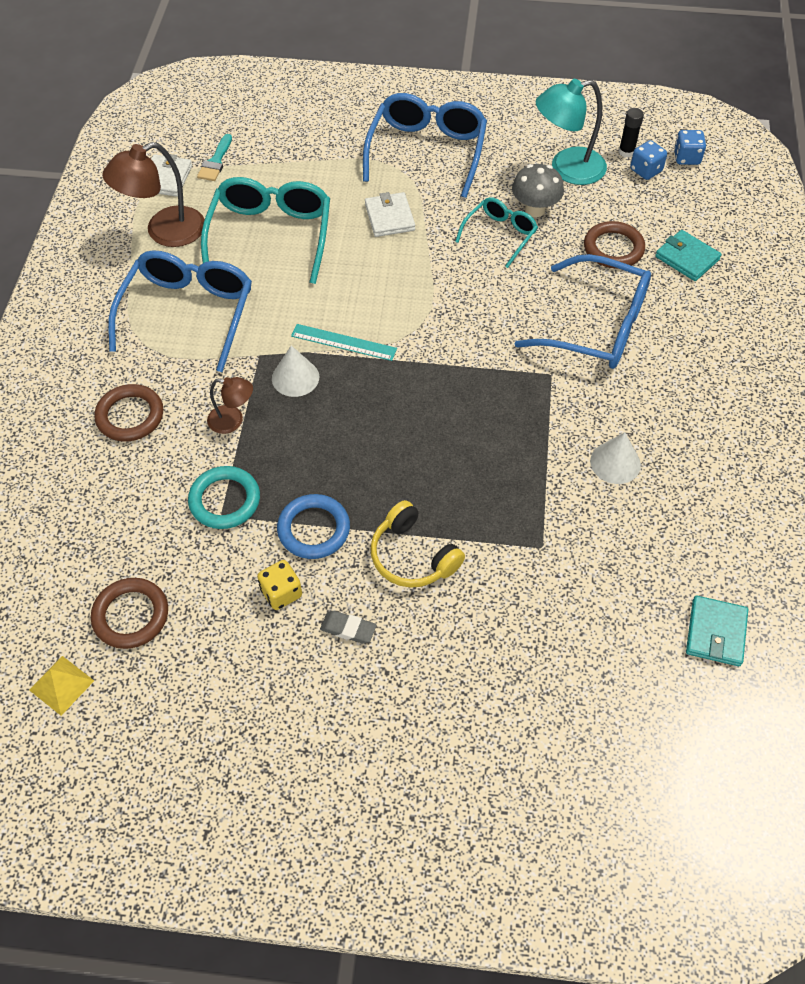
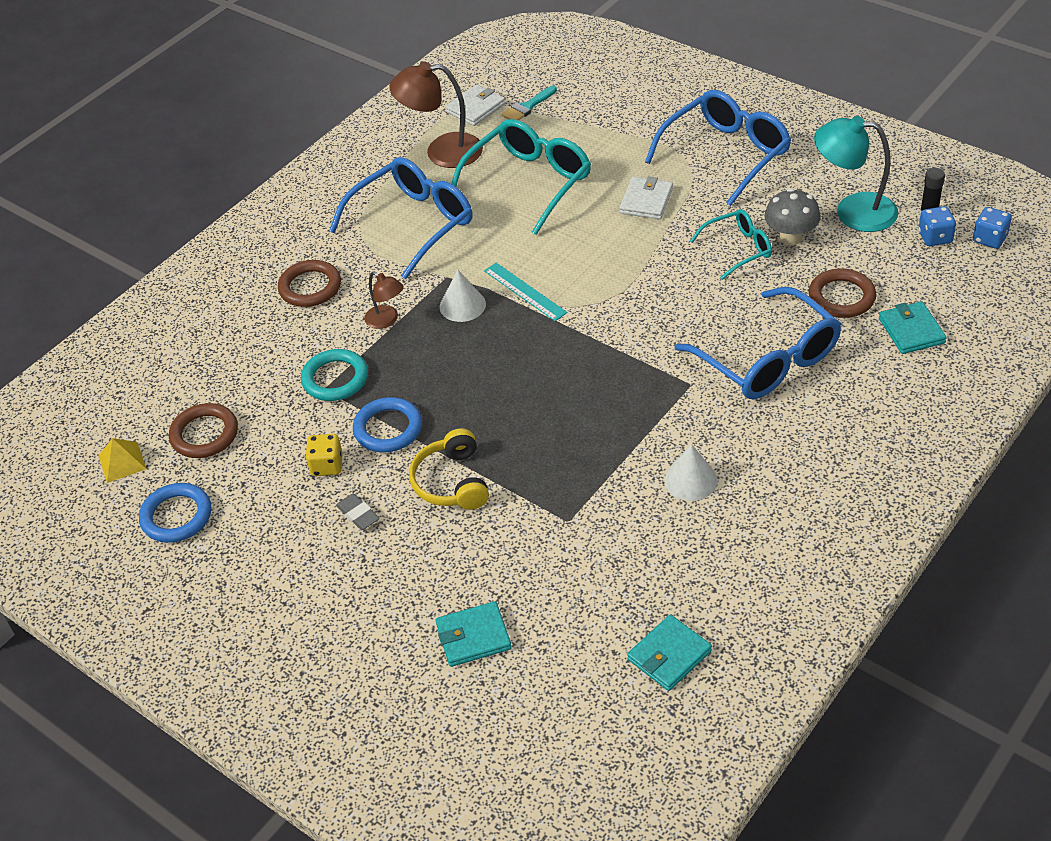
camera: 35 degrees right, 10 degrees down
(165, 717) = (176, 516): none -> blue ring
(542, 699) = (473, 636): none -> turquoise wallet

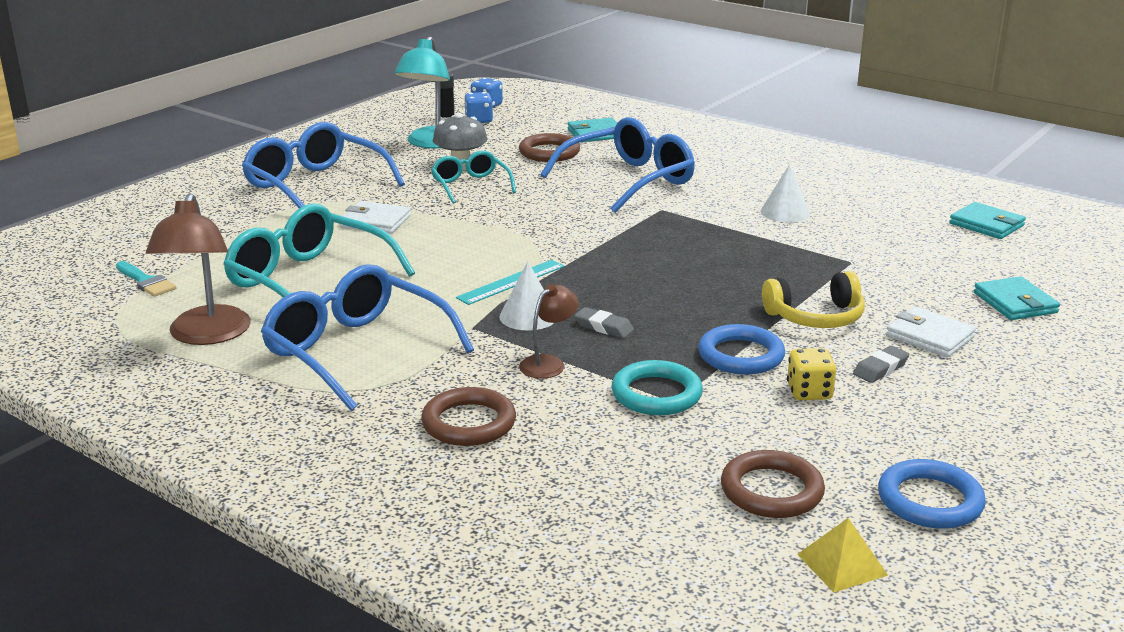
camera: 95 degrees left, 20 degrees down
(441, 348) = (603, 327): none -> grey eraser
(476, 108) = (121, 314): white wallet -> white wallet (930, 336)

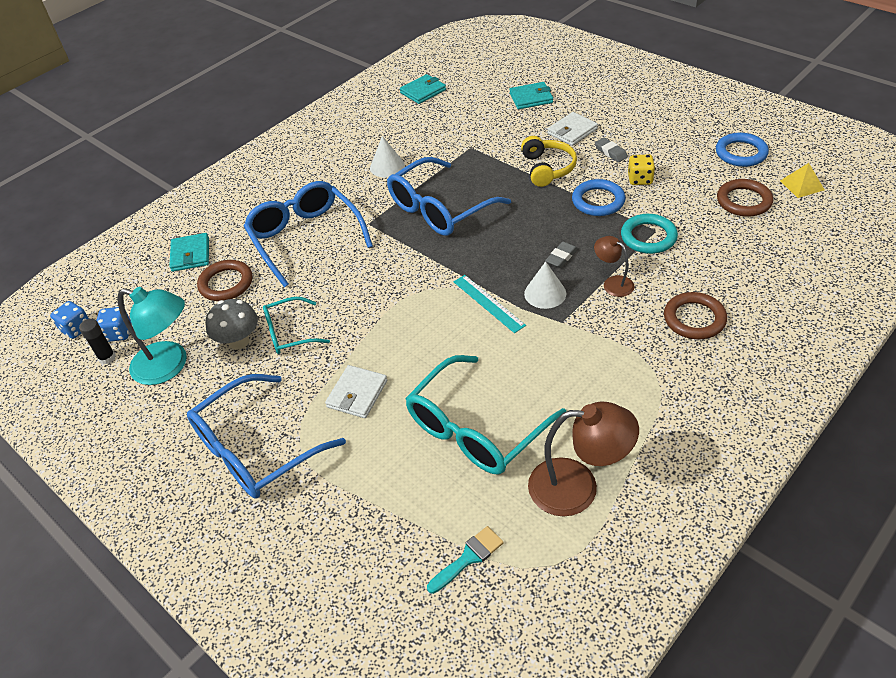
camera: 80 degrees left, 20 degrees up
(356, 351) = (601, 385): blue glasses -> blue glasses (439, 209)

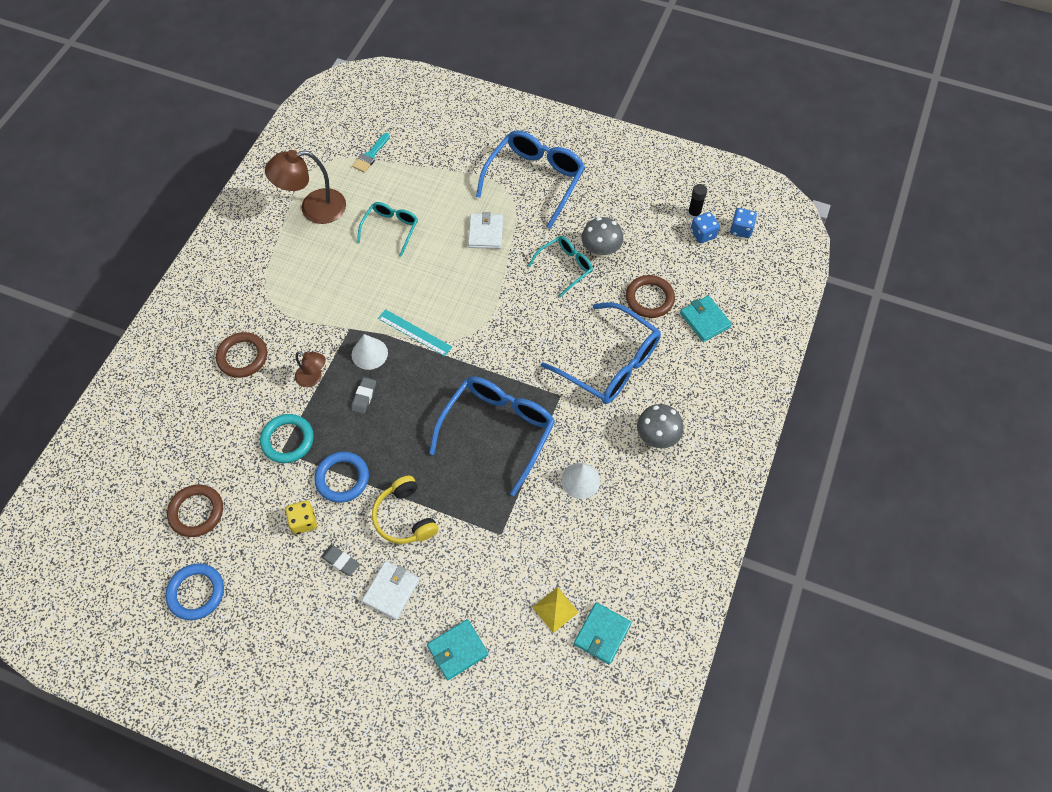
camera: 155 degrees right, 15 degrees up
(169, 366) = (640, 219): turquoise lamp -> none
(304, 181) = (657, 437): none -> grey mushroom
(476, 429) = (391, 229): turquoise glasses -> turquoise glasses, size x0.56
(802, 185) = (135, 551): yellow pyramid -> yellow pyramid (555, 609)

